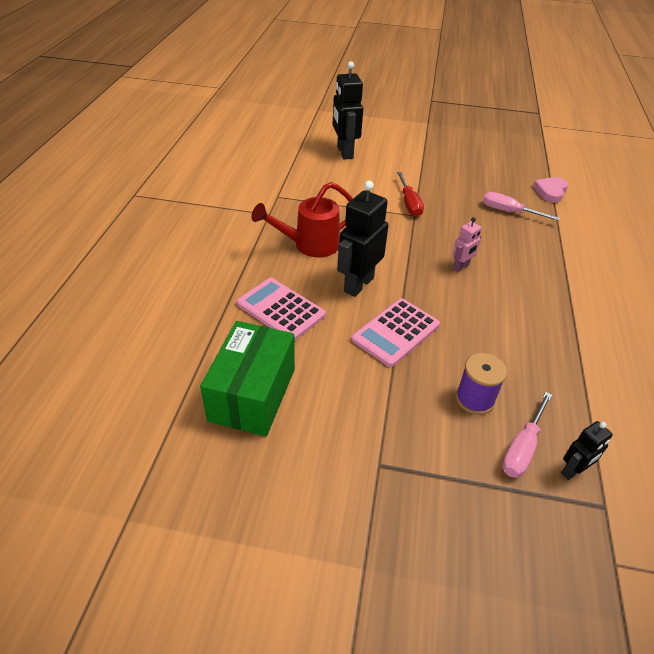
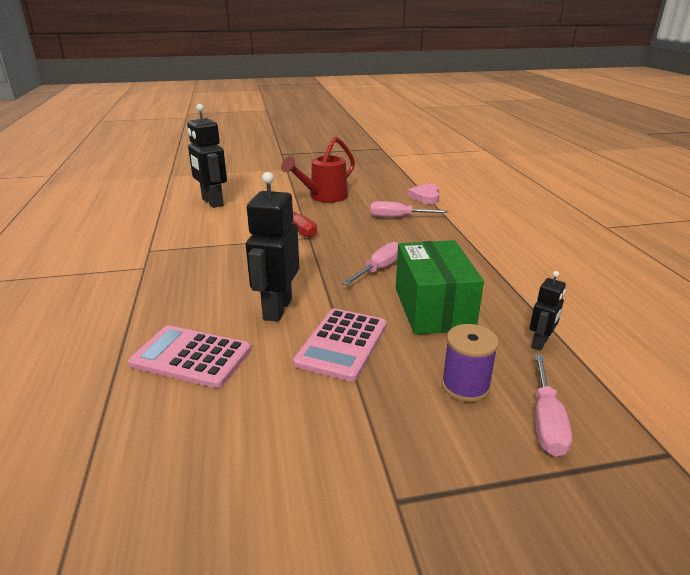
camera: 20 degrees left, 15 degrees down
(252, 394) = (185, 468): green box -> green box (433, 308)
(310, 245) = (204, 285): red watering can -> red watering can (324, 197)
(461, 267) = (379, 269): pink robot -> pink screwdriver
(573, 471) = (612, 427): black robot -> black robot (540, 343)

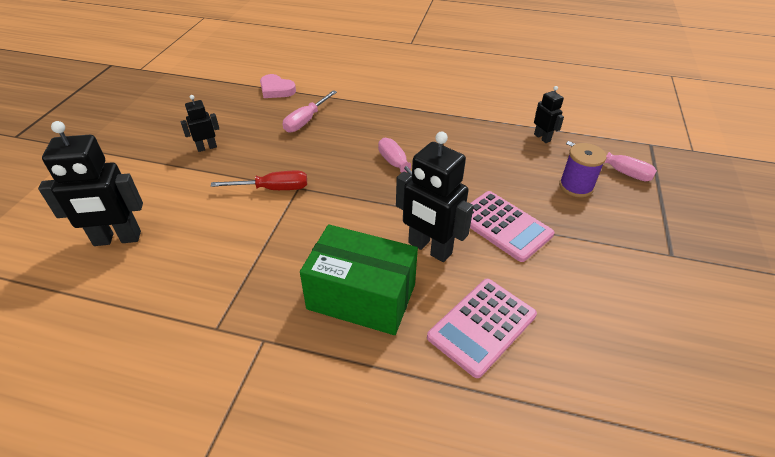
camera: 65 degrees left, 15 degrees up
(324, 197) = (207, 147): red watering can -> black robot
(433, 308) = (477, 163): green box -> green box (361, 297)

